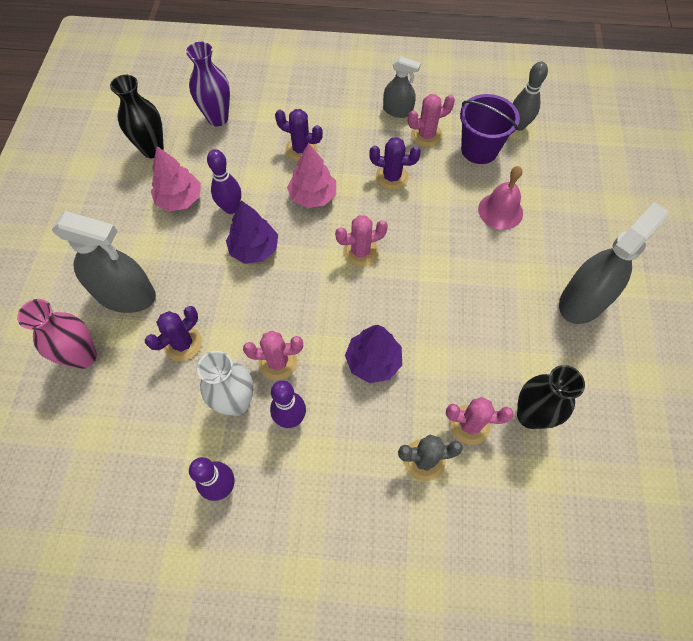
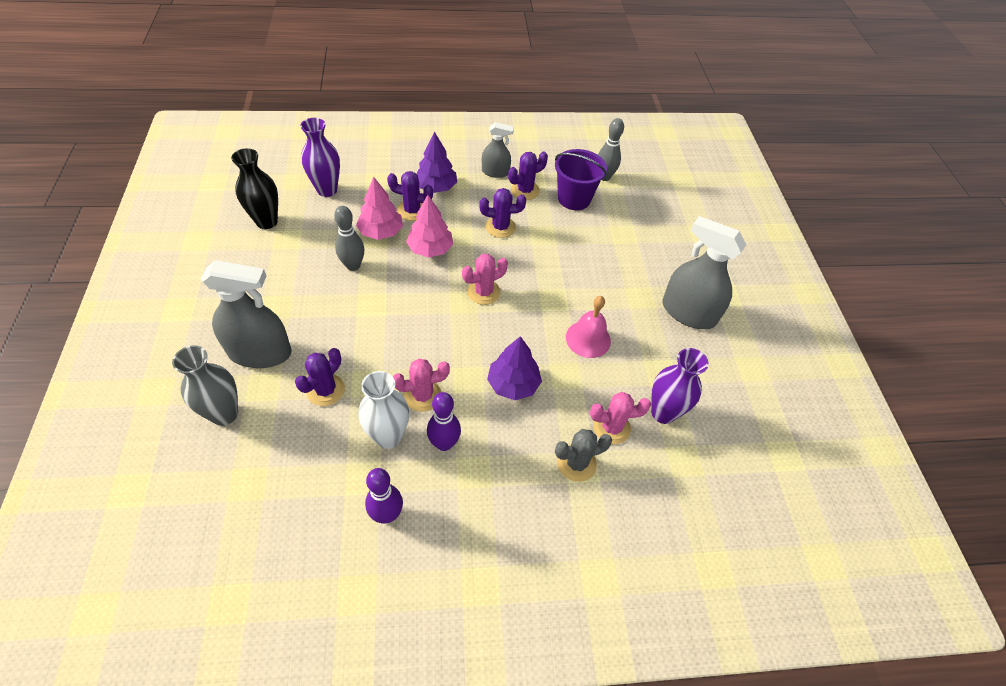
camera: 15 degrees left, 10 degrees down
(83, 356) = (224, 414): pink vase -> grey vase
(180, 199) = (301, 262): pink tree -> pink tree (381, 232)
(231, 208) = (353, 266): purple bowling pin -> grey bowling pin
(254, 249) = (382, 299): purple tree -> purple tree (436, 187)
(426, 135) = (525, 190): pink cactus -> purple cactus
(500, 211) = (602, 247): pink bell -> pink bell (588, 339)
(530, 415) = (663, 413): black vase -> purple vase
(583, 300) = (688, 312): grey spray bottle -> grey spray bottle turned 90 degrees counterclockwise

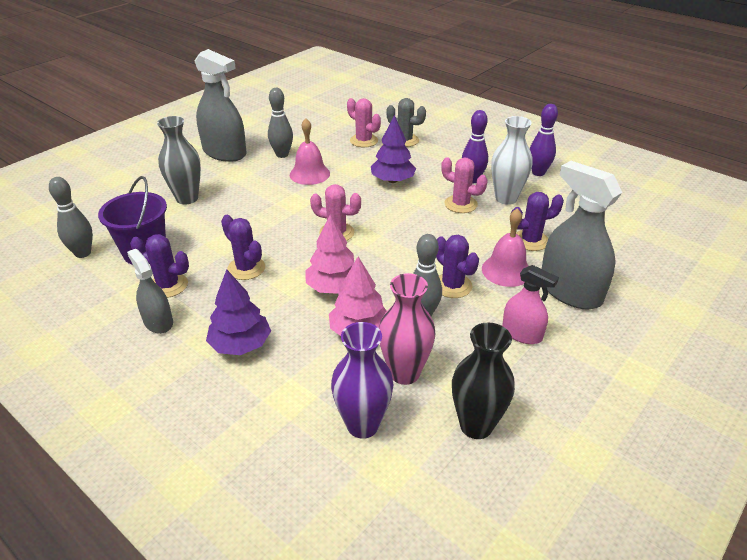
camera: 130 degrees left, 15 degrees down
(224, 414) = (624, 266): grey vase -> grey vase (187, 198)
(275, 292) = (522, 334): none -> pink spray bottle
(323, 341) = (506, 270): none -> pink bell
(330, 225) = (404, 373): none -> pink vase
(412, 210) = (301, 334): purple cactus -> purple cactus (452, 286)
(645, 346) = (282, 154): none -> grey bowling pin
(663, 413) = (326, 132): purple vase -> none
(688, 312) = (224, 152): grey spray bottle -> grey spray bottle turned 45 degrees counterclockwise

